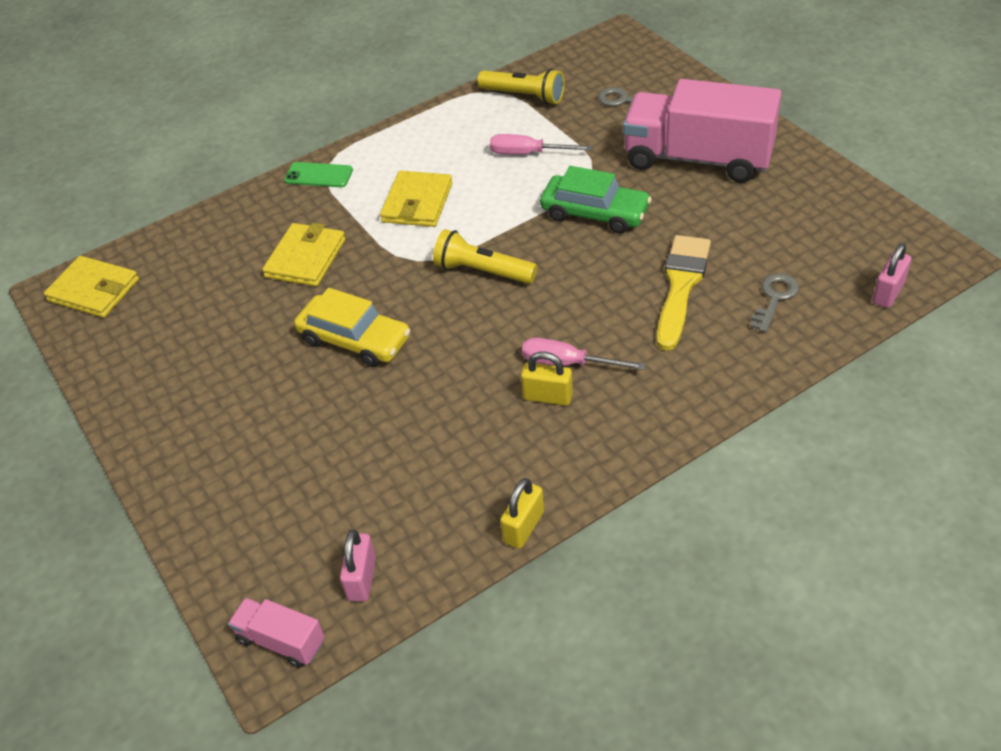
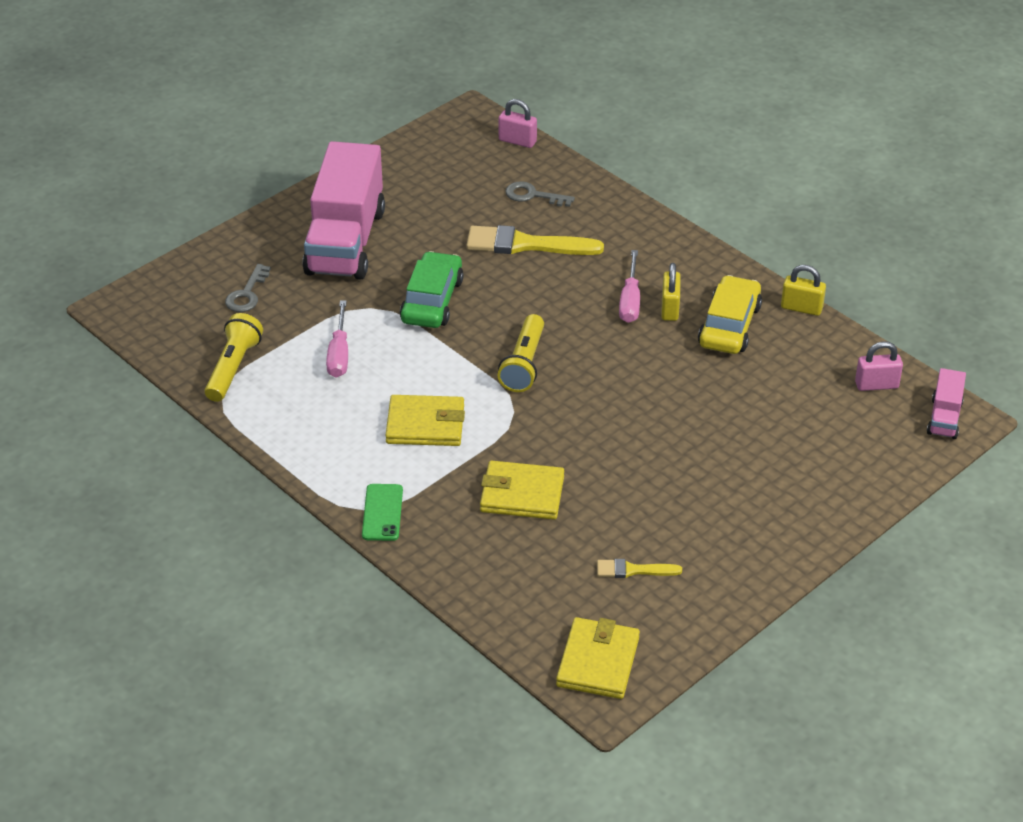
camera: 105 degrees left, 5 degrees down
(181, 323) = (633, 570): none -> yellow brush
(355, 340) = (630, 435): yellow car -> yellow car (729, 325)

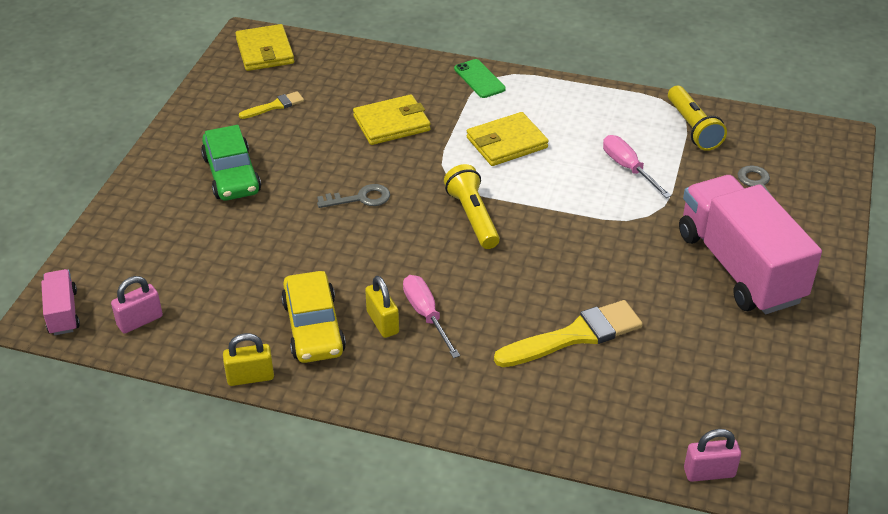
camera: 150 degrees right, 0 degrees up
(432, 301) = (603, 242): green car -> green car (231, 174)
(533, 195) = (622, 400): grey key -> grey key (360, 198)

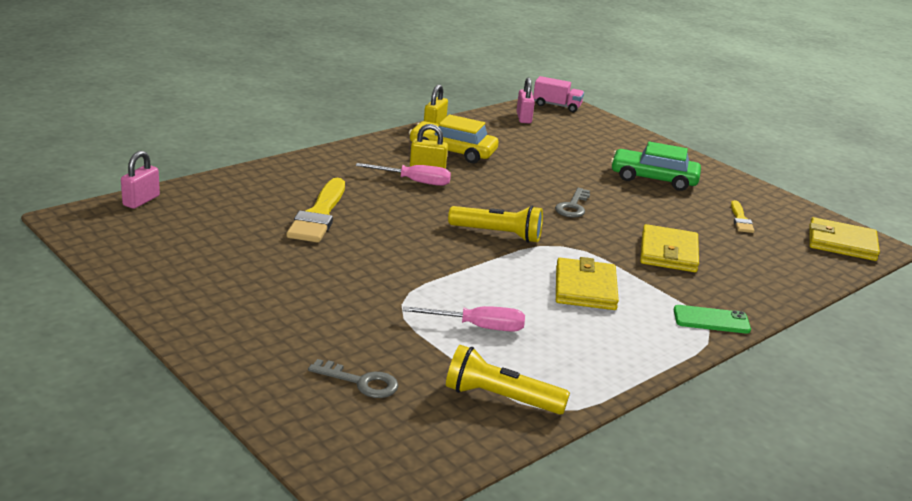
camera: 120 degrees right, 15 degrees down
(739, 267) = (279, 309): pink truck -> none

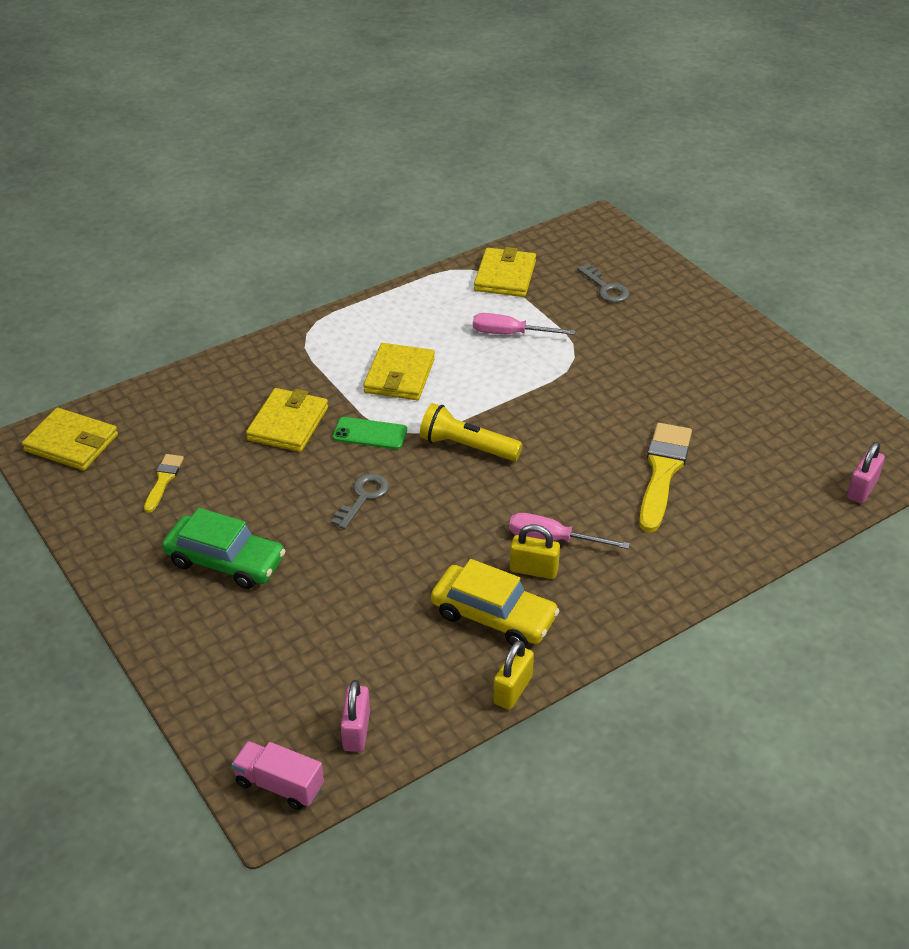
camera: 170 degrees left, 15 degrees up
(361, 382) = (606, 288): grey key -> grey key turned 150 degrees counterclockwise
(500, 398) = (505, 276): yellow flashlight -> yellow wallet
(711, 320) = (298, 342): green phone -> green phone (370, 434)

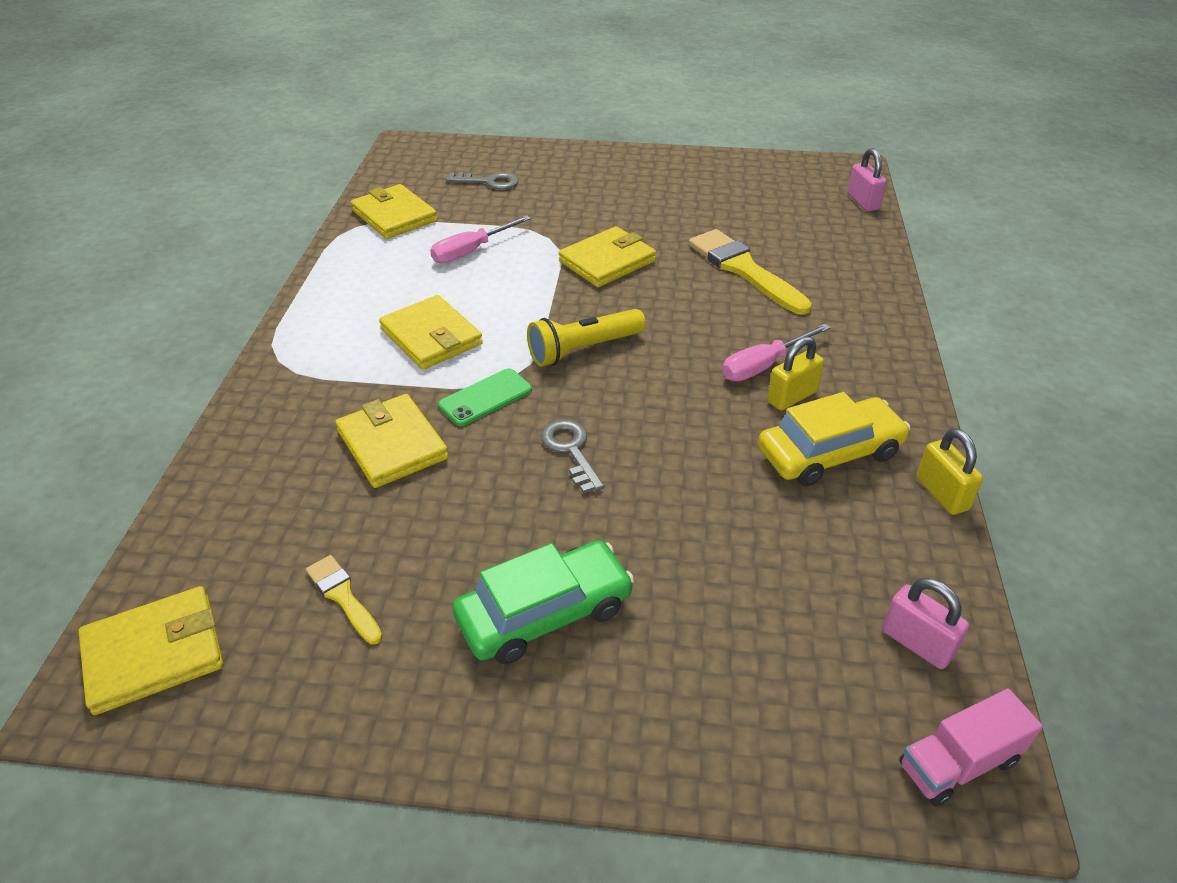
camera: 50 degrees left, 0 degrees up
(582, 400) = (607, 261): none -> yellow wallet

